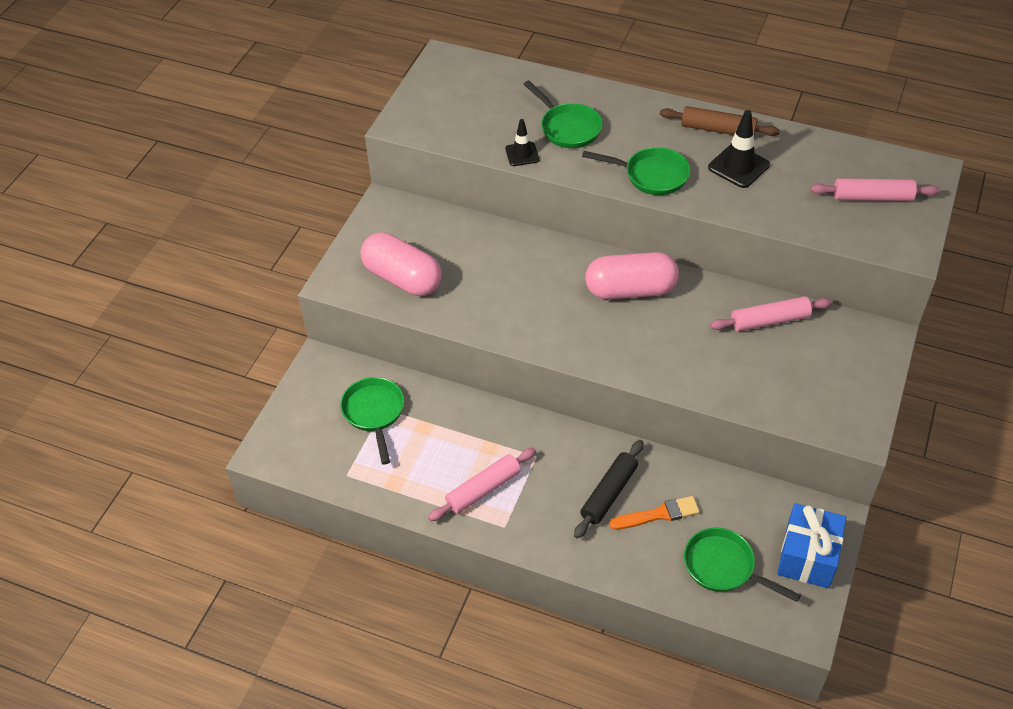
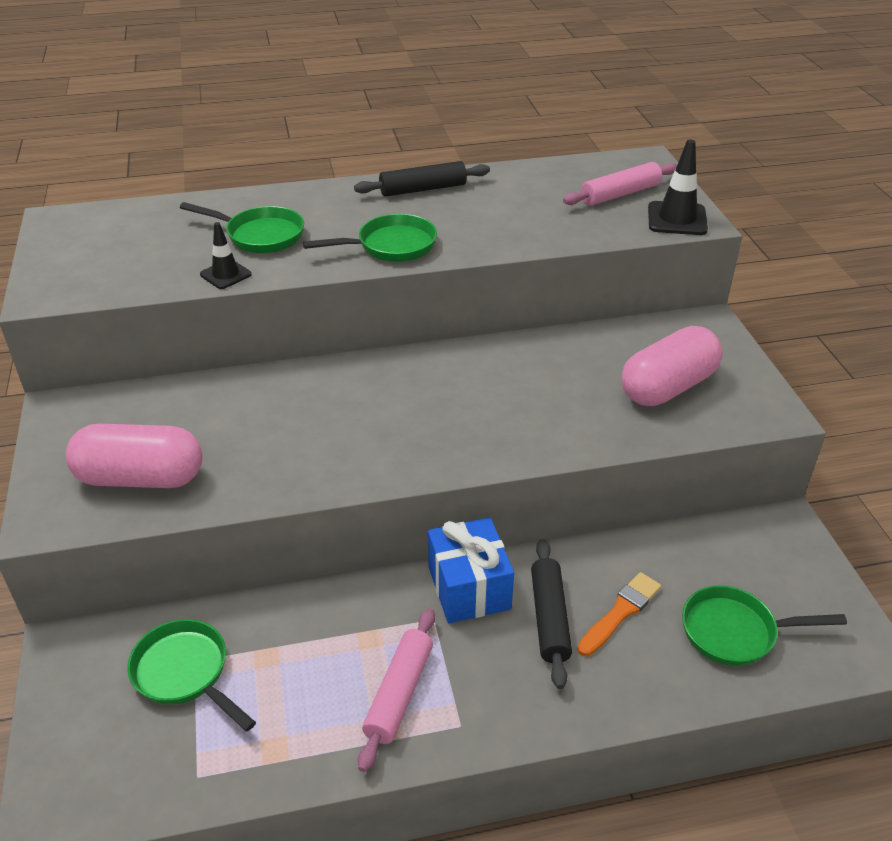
camera: 35 degrees left, 10 degrees down
(630, 290) = (430, 380): pink capsule -> pink capsule (667, 387)
(718, 129) = (423, 189): brown rolling pin -> black rolling pin
(738, 166) = (472, 211): black traffic cone -> black traffic cone (677, 219)
(769, 320) = (595, 351): pink rolling pin -> none
(807, 556) = (800, 574): blue gift -> blue gift (469, 588)

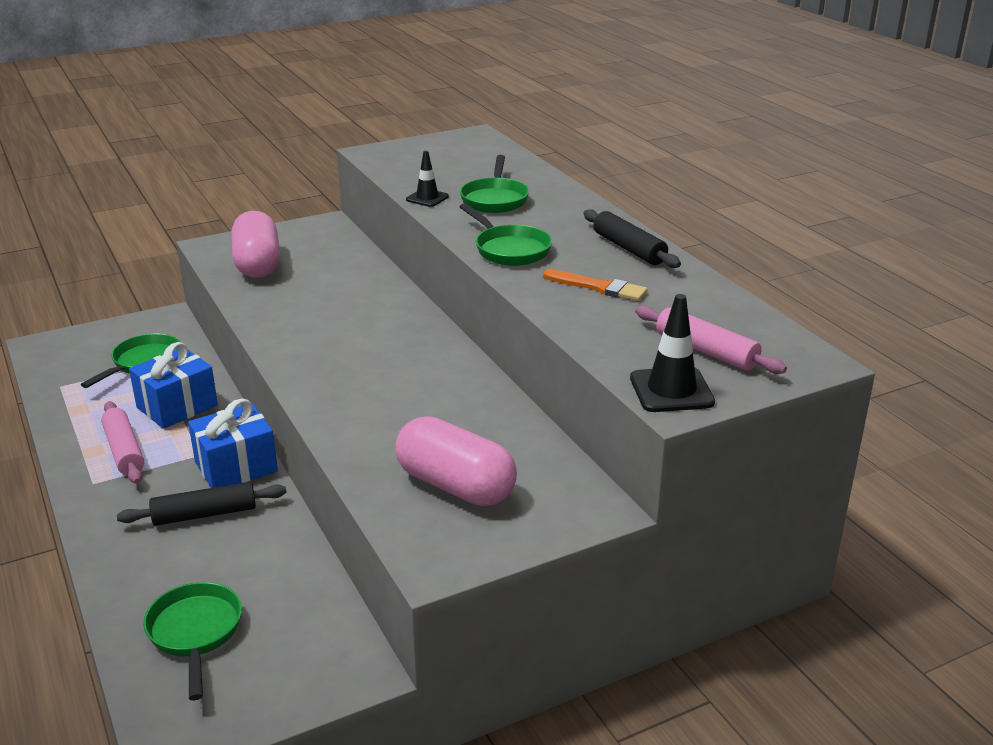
camera: 75 degrees right, 10 degrees down
(317, 638) = (177, 406): none -> blue gift
(399, 693) = (124, 451): pink rolling pin -> pink rolling pin turned 60 degrees clockwise
(620, 612) = (215, 555): orange brush -> orange brush (599, 287)

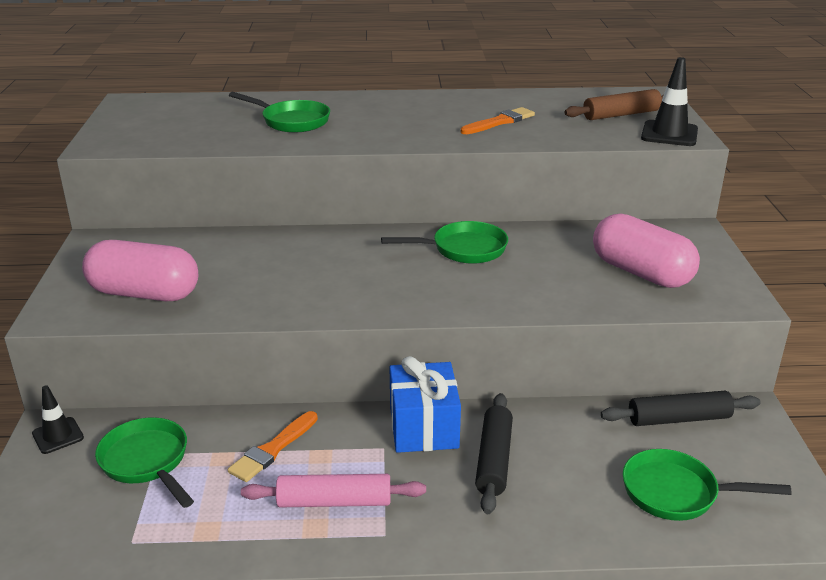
camera: 65 degrees left, 0 degrees up
(177, 406) = (273, 449): blue gift -> orange brush
(427, 198) = (253, 143): black traffic cone -> black traffic cone (58, 436)
(455, 486) = (641, 272): pink capsule -> pink capsule turned 75 degrees clockwise
(509, 249) = (401, 135): green pan -> green pan (463, 249)
(629, 249) = (443, 101): black rolling pin -> black rolling pin (679, 419)
(706, 351) = (621, 115): pink rolling pin -> brown rolling pin

